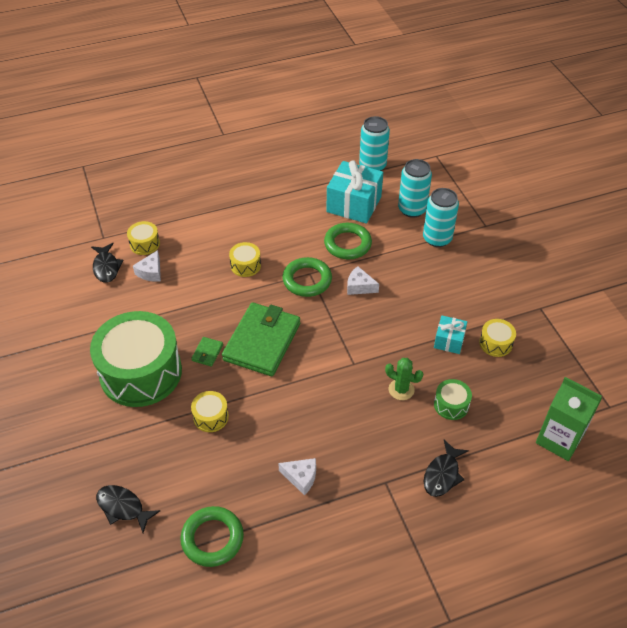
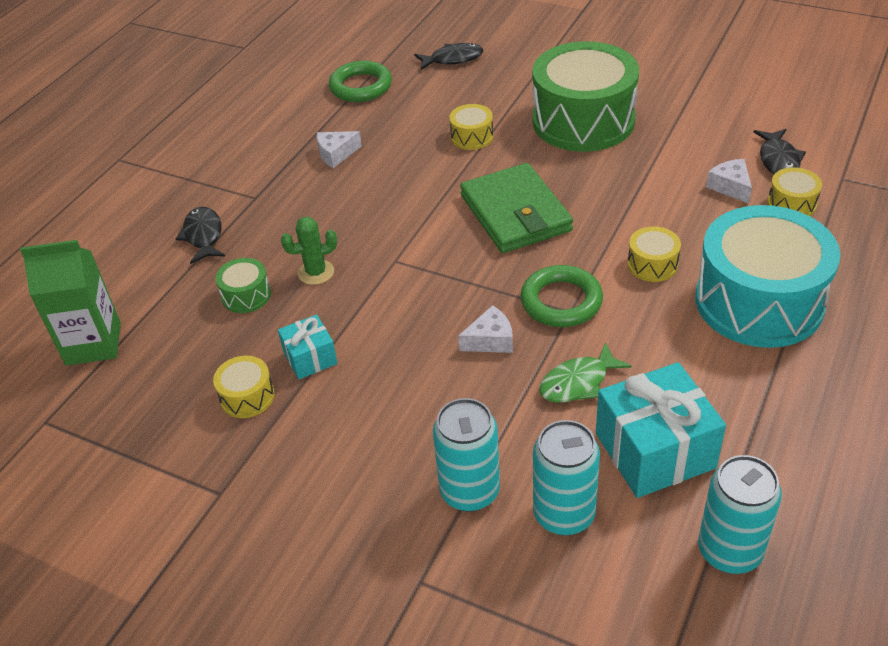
camera: 140 degrees right, 5 degrees down
(106, 267) = (778, 159): black fish -> black fish turned 120 degrees counterclockwise
(207, 353) = (552, 170): green wallet -> none
(233, 219) = (759, 301): none -> turquoise drum
(347, 244) = (578, 382): green ring -> green fish

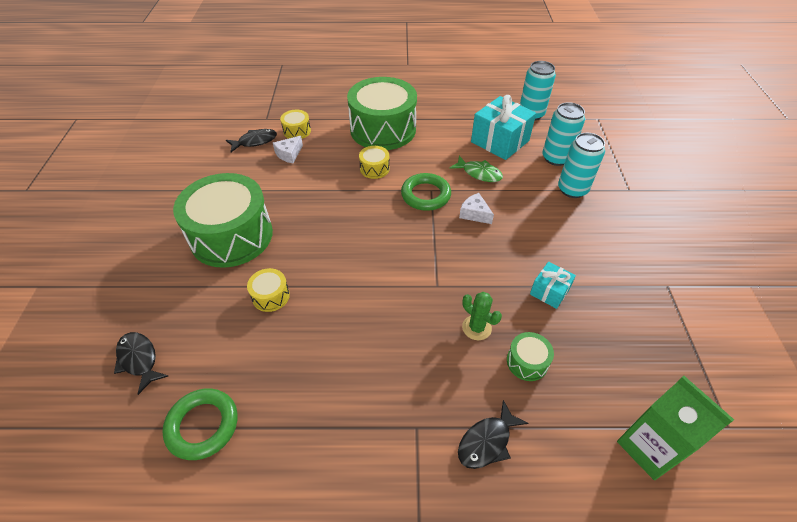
camera: 120 degrees left, 5 degrees up
(247, 397) = (602, 309): yellow drum -> none
(336, 154) = (327, 389): white cheese -> none
(515, 213) = (356, 239): green wallet -> none
(759, 301) = (383, 129): turquoise drum -> green drum

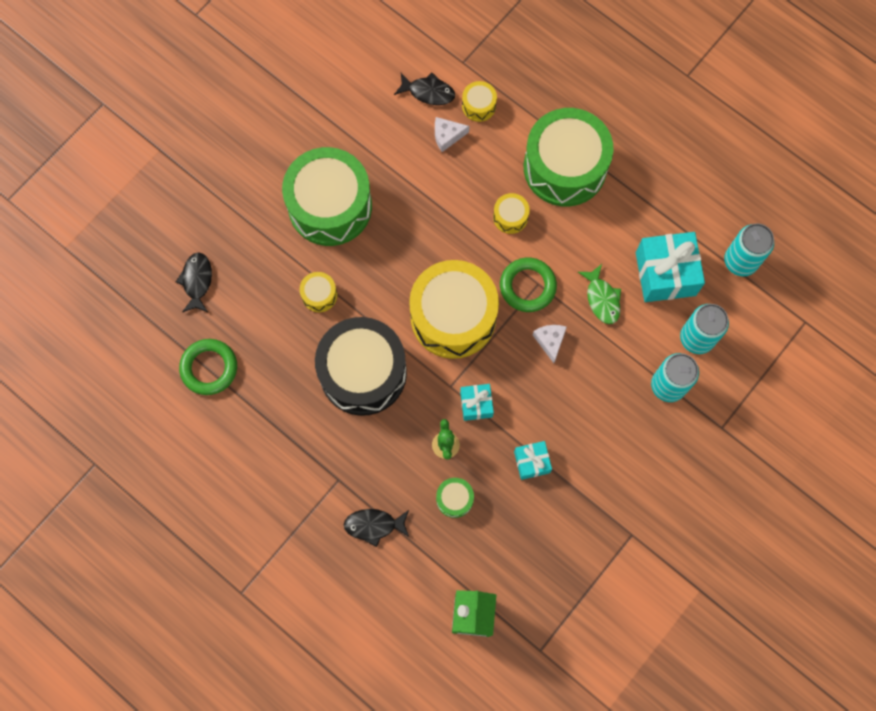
camera: 40 degrees right, 25 degrees up
(358, 325) = (363, 373): none -> black drum
(393, 242) = (453, 317): none -> yellow drum
(468, 284) = (476, 404): none -> turquoise gift

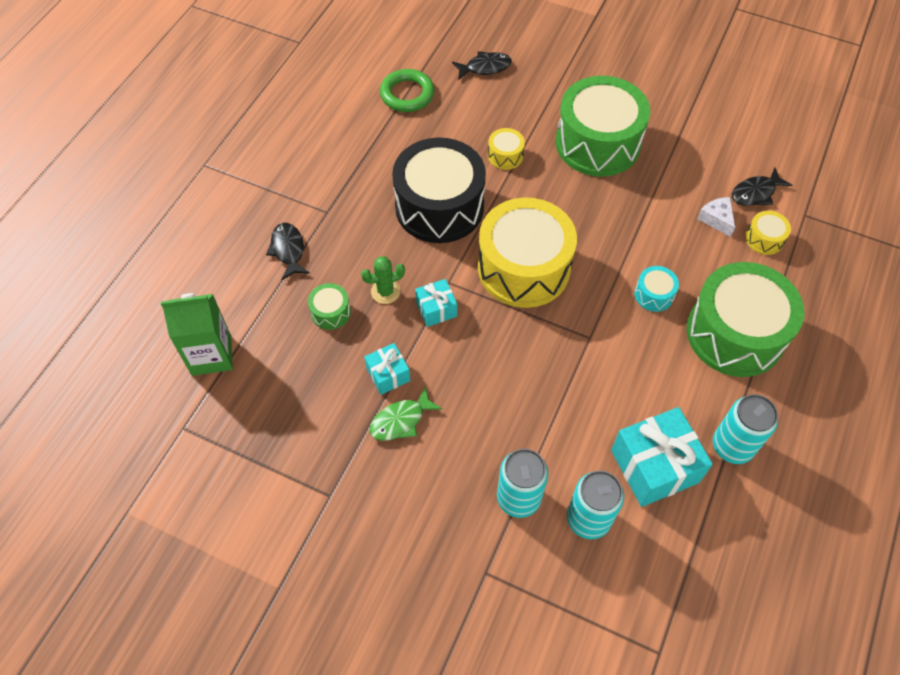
camera: 75 degrees right, 15 degrees down
(428, 92) = (755, 193): black fish -> black fish turned 60 degrees clockwise
(510, 217) = (654, 294): yellow drum -> turquoise drum
(527, 286) = (583, 328): green ring -> none
(550, 341) = (529, 363): white cheese -> none
(602, 299) = (597, 404): green fish -> green fish (401, 420)
(740, 261) = (707, 551): turquoise can -> turquoise can (732, 446)

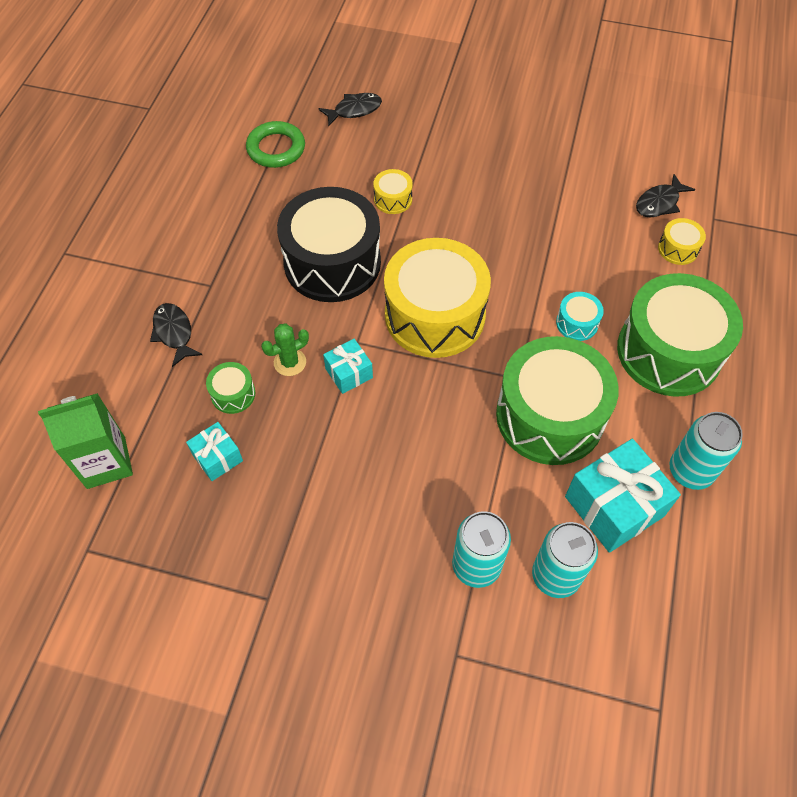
camera: 10 degrees left, 0 degrees up
(388, 374) = (309, 453): turquoise gift -> turquoise gift (217, 457)
(401, 420) = (332, 501): green fish -> none
(597, 143) = (487, 173): green drum -> green drum (550, 416)
(716, 219) = (625, 235): white cheese -> none

